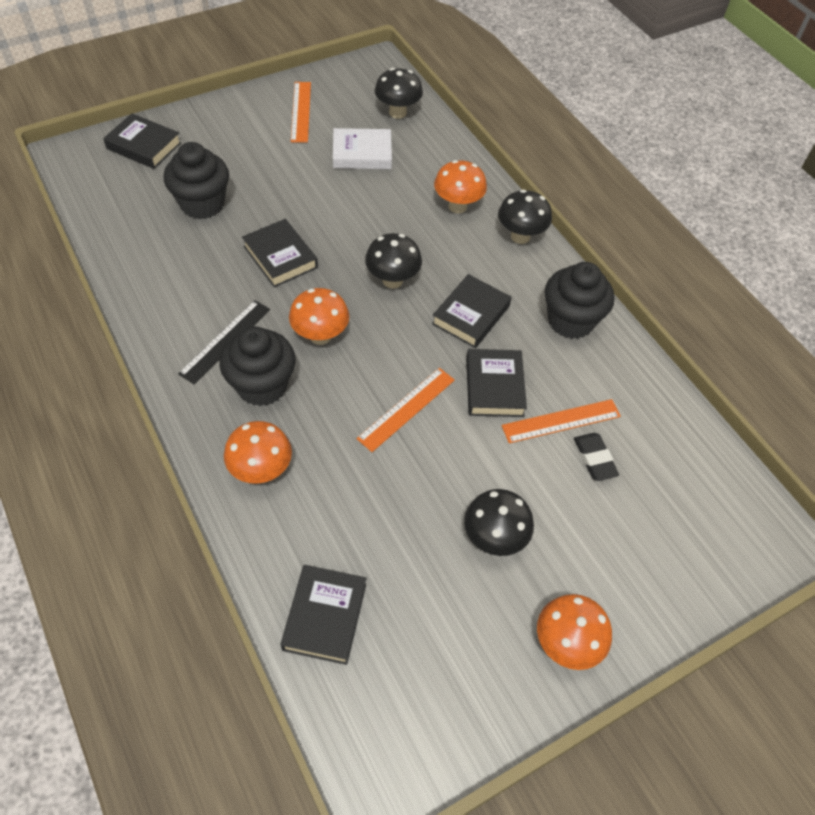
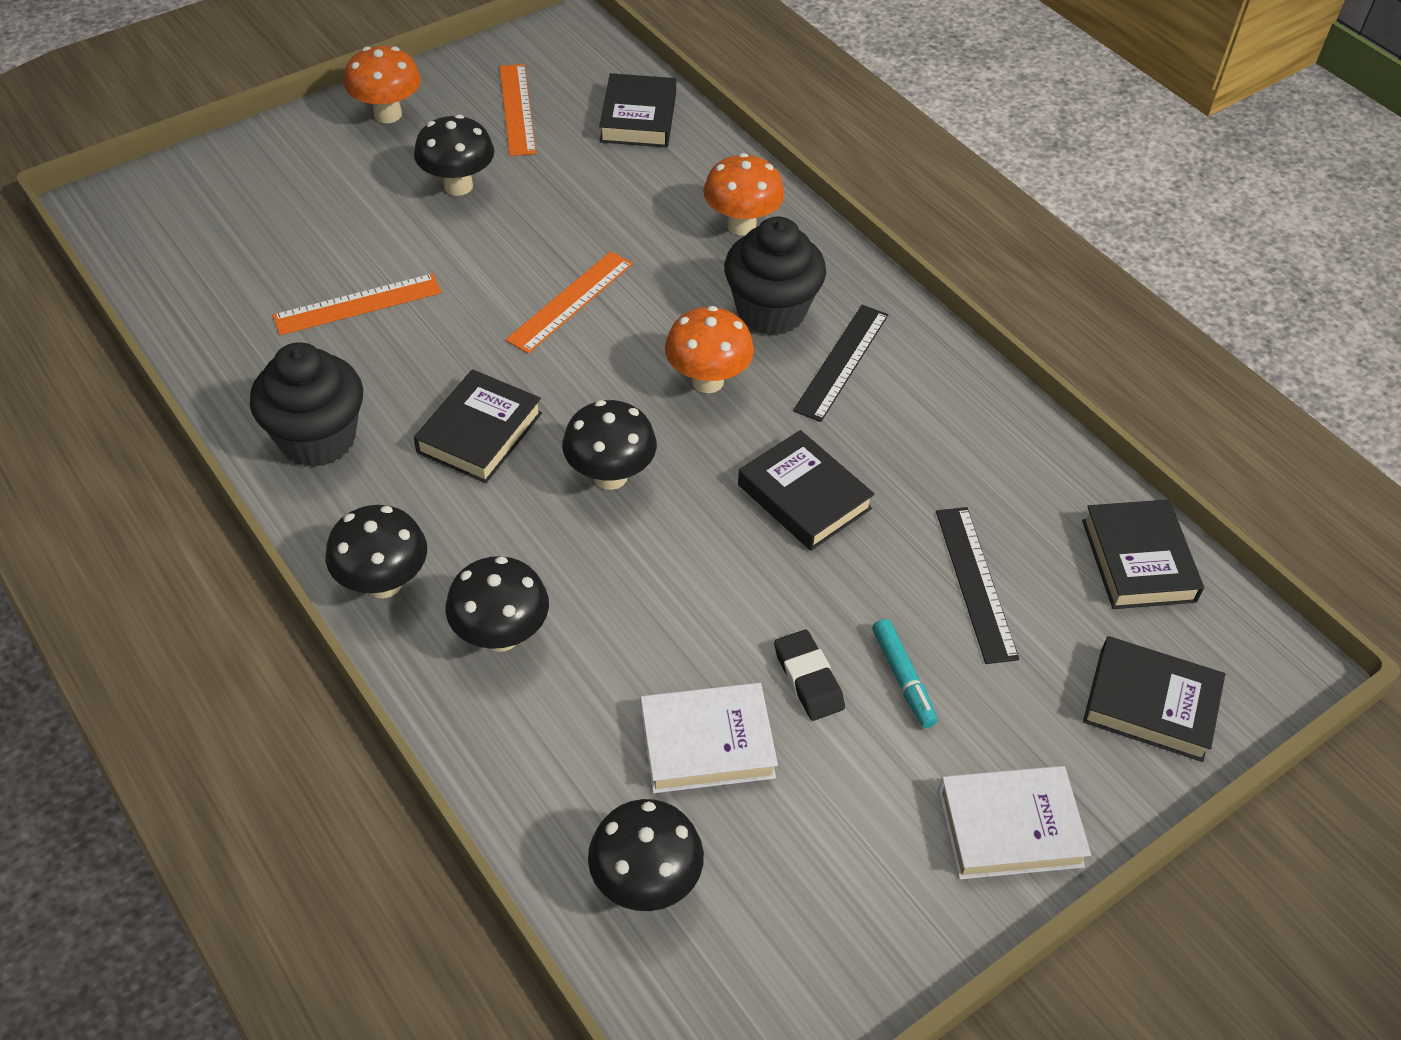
camera: 175 degrees right, 5 degrees down
(202, 204) = (975, 583): black cupcake -> black ruler
(236, 112) = (1009, 828): none -> white book
(260, 168) = (903, 678): none -> turquoise marker
(301, 111) = (868, 852): orange ruler -> orange ruler (517, 109)
(457, 206) = (501, 635): orange mushroom -> black mushroom
(494, 387) = (448, 337): black book -> black book (1138, 560)
(594, 459) = (321, 267): black eraser -> black eraser (808, 679)

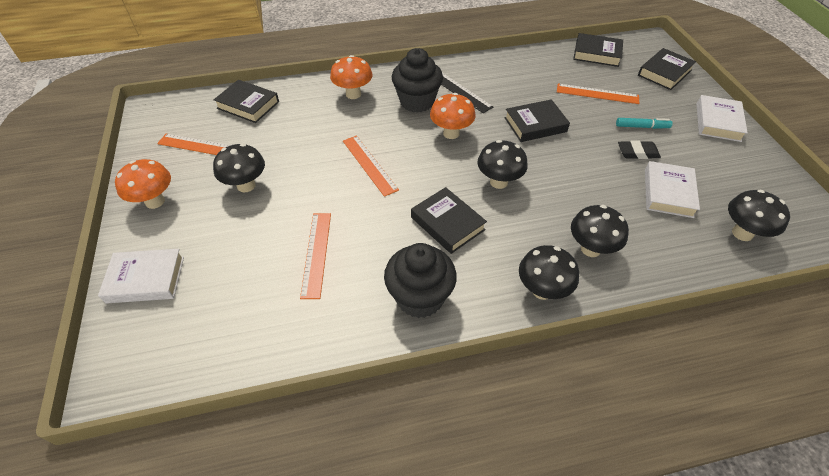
camera: 65 degrees left, 0 degrees up
(255, 165) = (146, 279): none -> white book
(975, 583) = (597, 94): black ruler -> orange ruler

